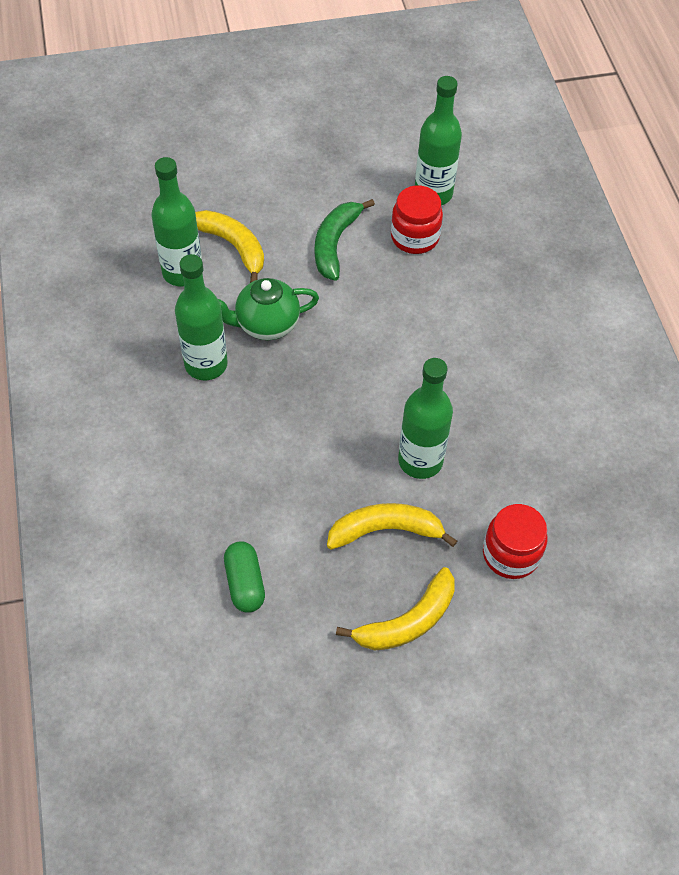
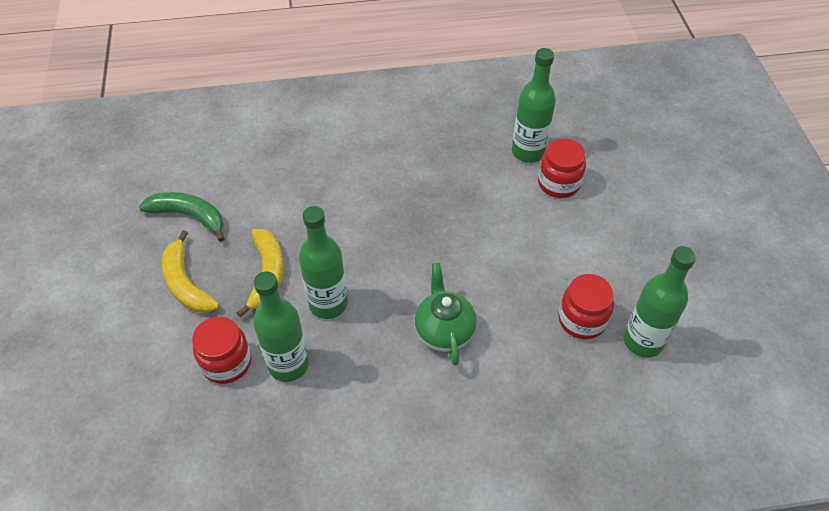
camera: 95 degrees right, 5 degrees down
(206, 364) = (435, 166): green bottle -> green bottle (288, 364)
(233, 246) = (558, 183): yellow banana -> red jar
(245, 583) = (242, 187): green capsule -> none
(266, 324) = (474, 204): green teapot -> green teapot (444, 331)
(335, 244) = (567, 255): green banana -> green banana (189, 216)

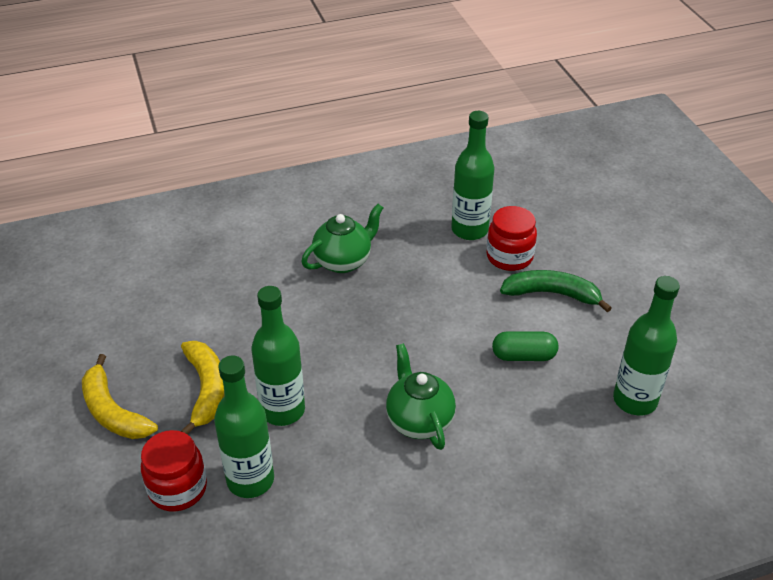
camera: 10 degrees left, 10 degrees down
(189, 216) = (102, 340): green banana -> green banana (552, 294)
(409, 168) = (343, 261): none -> green teapot
(550, 283) = (523, 356): none -> green capsule
(582, 320) = (565, 388): red jar -> none

